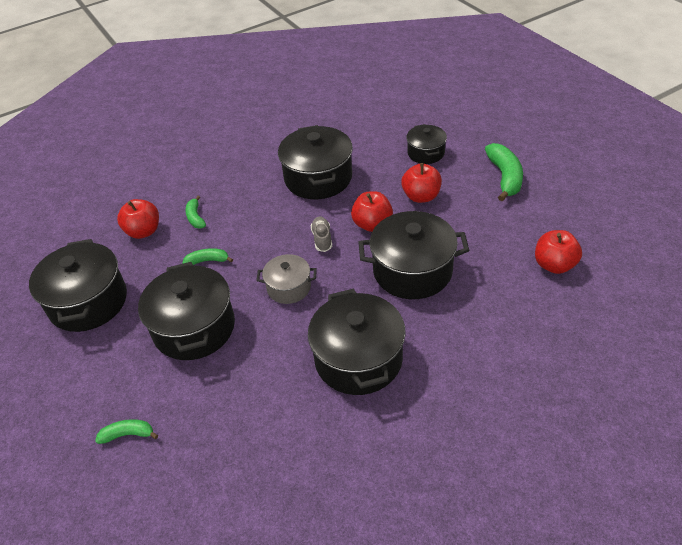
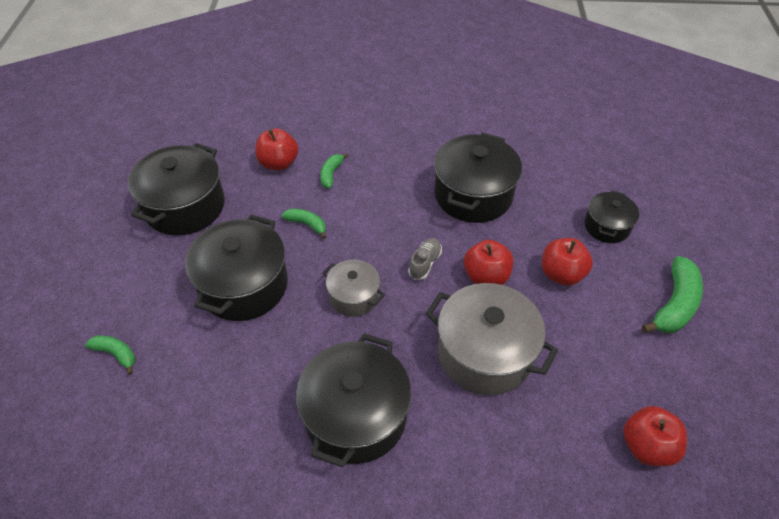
camera: 30 degrees right, 5 degrees up
(412, 271) = (484, 354): black pot -> grey pot

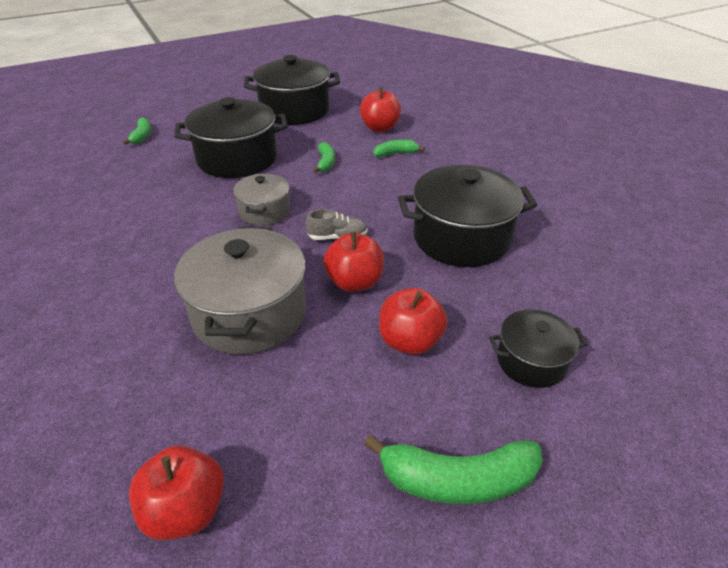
camera: 60 degrees right, 10 degrees down
(356, 416) = (134, 256): black pot -> none

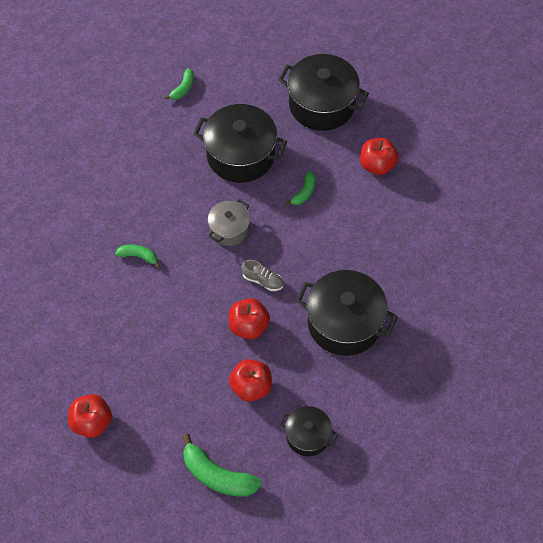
camera: 30 degrees right, 20 degrees up
(249, 314) = (174, 319): grey pot -> none
(395, 153) = (365, 207): green banana -> green banana (138, 256)

